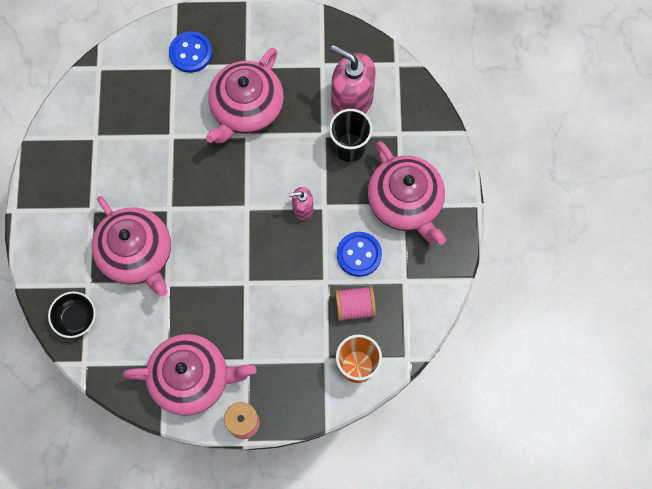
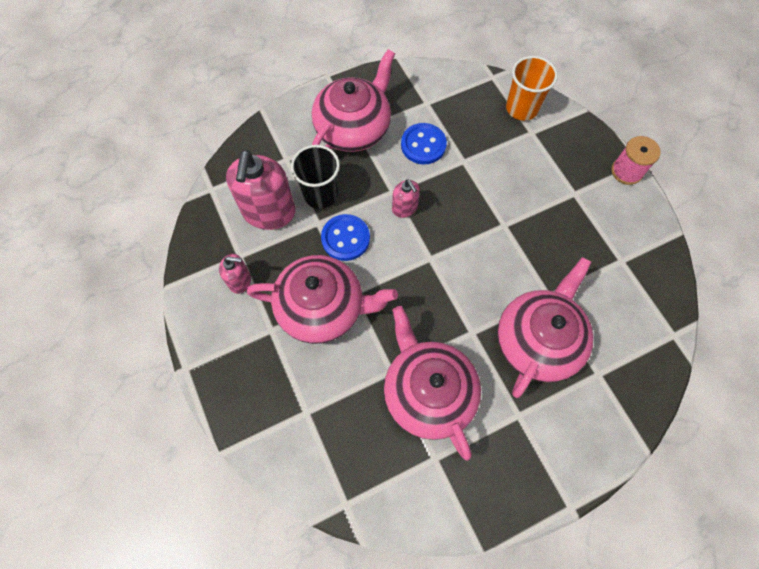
camera: 115 degrees left, 5 degrees down
(76, 318) = (638, 367): black bowl -> none
(190, 53) = (280, 401): blue button -> blue button (345, 238)
(192, 378) = (619, 230): pink teapot -> pink teapot (428, 392)
(300, 58) = (240, 281): none -> pink soap dispenser
(354, 307) = (472, 130): pink spool -> none

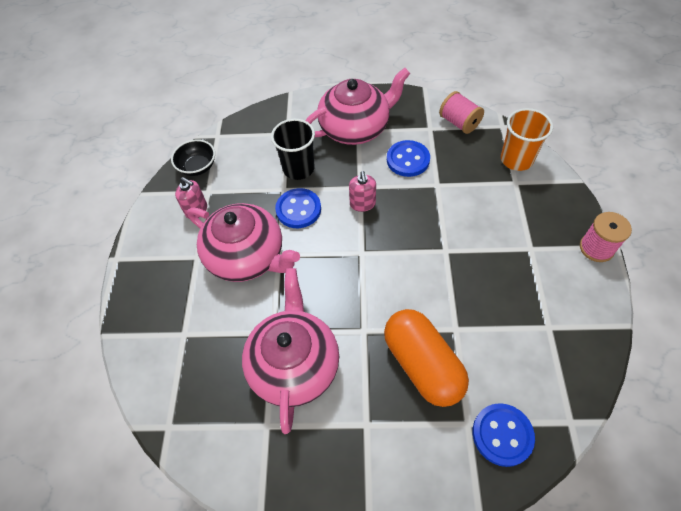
camera: 30 degrees right, 10 degrees down
(211, 233) = (198, 167): none -> black bowl
(269, 212) = (250, 167): pink soap dispenser -> none
(451, 87) = (459, 123): none -> pink spool
(537, 340) = (422, 364): pink teapot -> orange capsule
(629, 371) = (502, 435): none -> blue button

